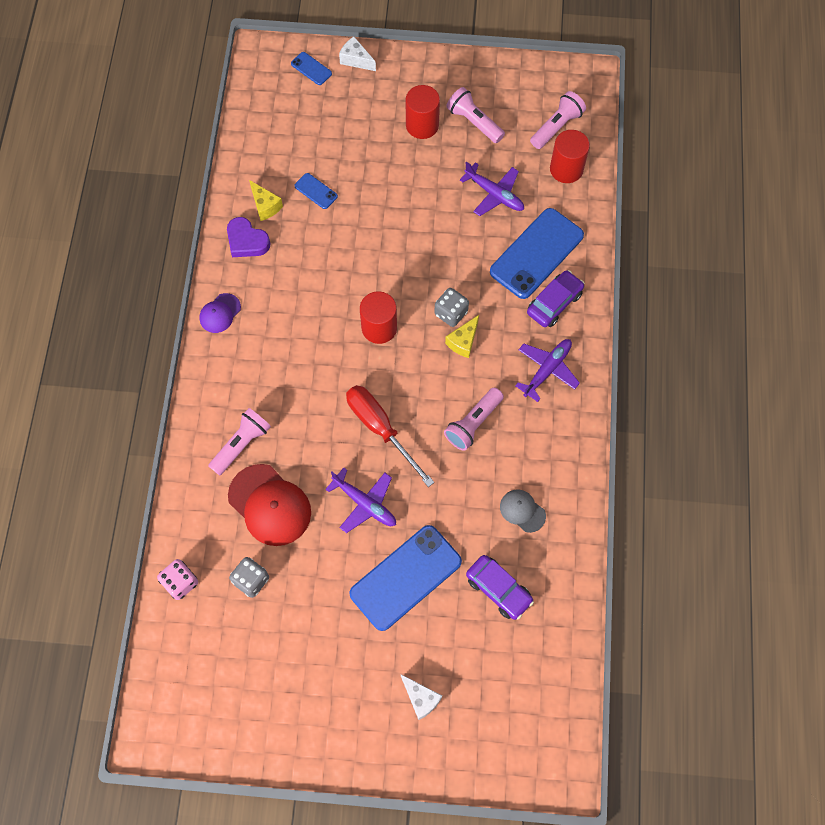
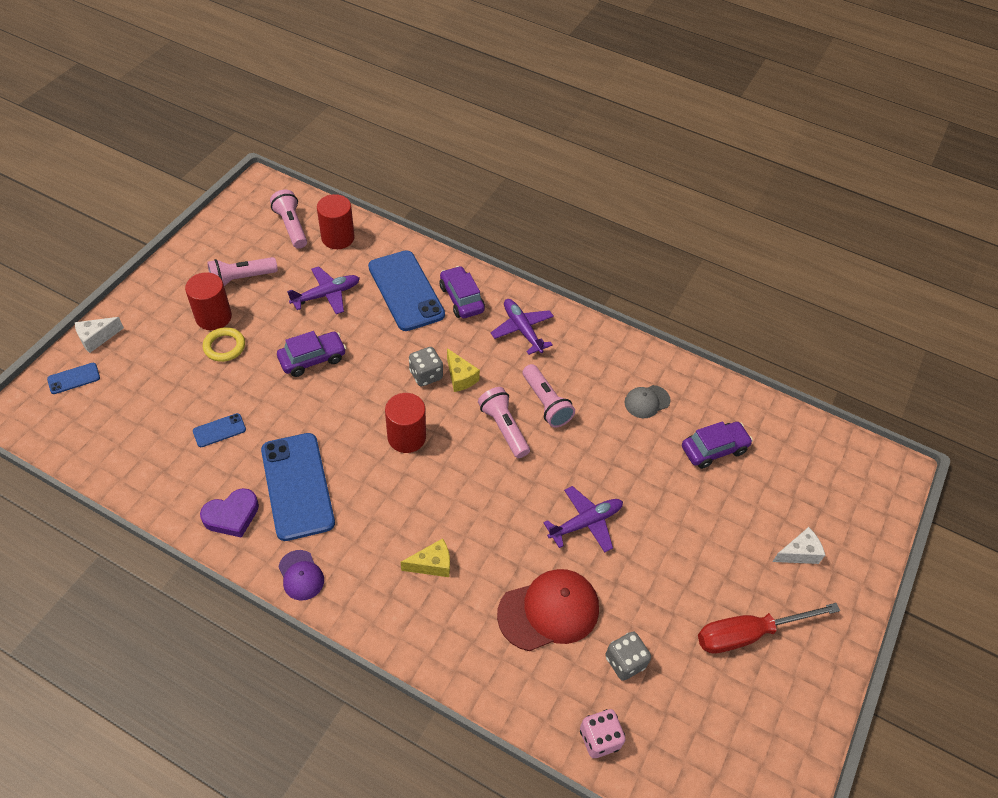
camera: 70 degrees left, 15 degrees down
(241, 444) = (467, 612): pink flashlight -> pink flashlight (504, 428)
(265, 206) = (202, 482): yellow cheese -> yellow cheese (432, 564)
(380, 428) = (513, 478): red screwdriver -> red screwdriver (748, 633)
(396, 150) = (224, 346): none -> yellow ring
(405, 577) = (675, 518): blue phone -> blue phone (297, 486)
(420, 219) = (312, 359): none -> purple car

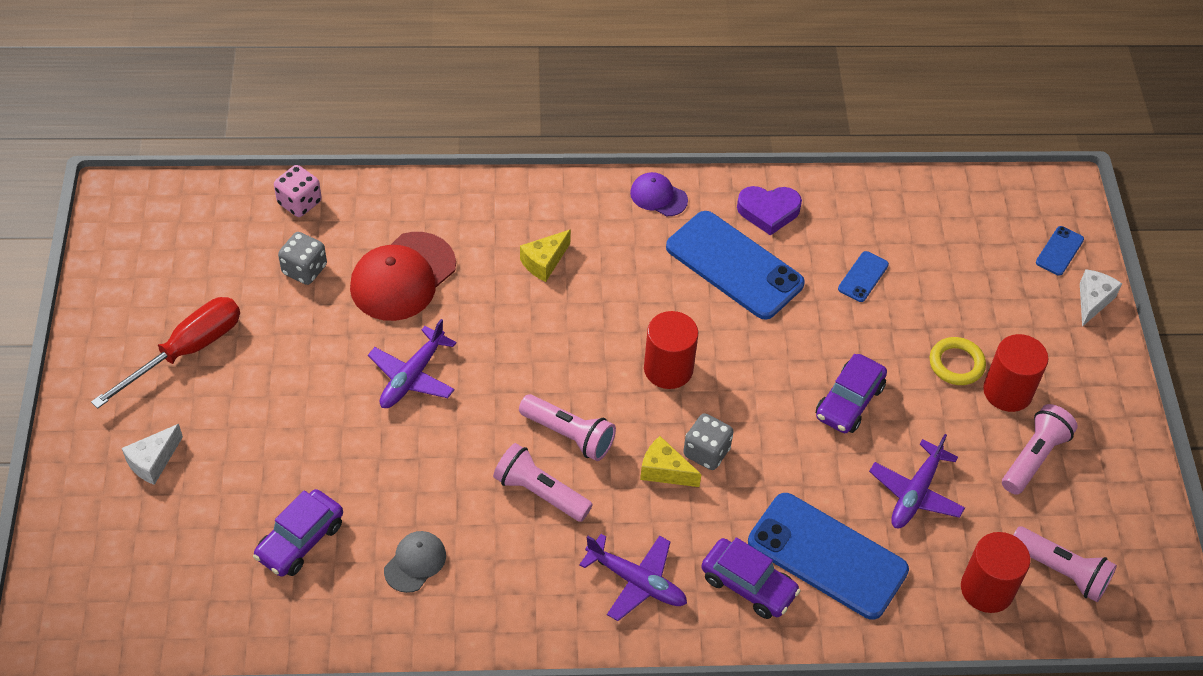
camera: 150 degrees right, 0 degrees up
(232, 515) = (768, 211): purple heart -> purple heart turned 120 degrees counterclockwise

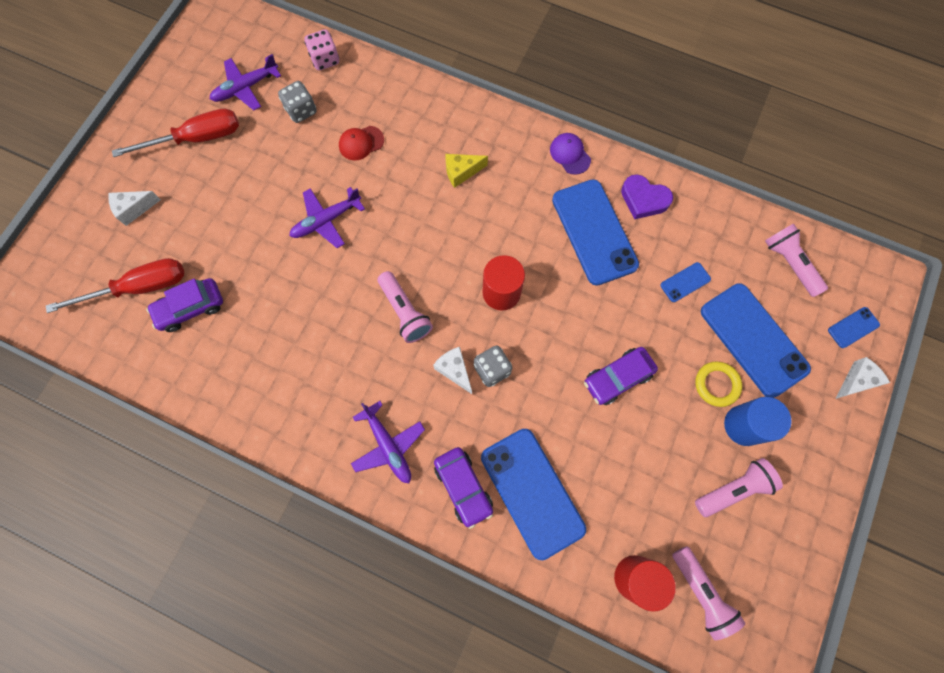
camera: 30 degrees right, 20 degrees up
(217, 546) = (139, 288): none -> red screwdriver
(403, 277) = (361, 143): red cap -> red cap, size x0.54
(415, 562) = (252, 359): grey cap -> none
(540, 492) = (361, 346): pink flashlight -> pink flashlight (789, 263)
(664, 471) = (454, 370): yellow cheese -> white cheese
(916, 493) = (626, 474): purple plane -> purple plane (246, 88)
(967, 304) = (753, 340): none -> blue phone
(1007, 391) = (744, 425): red cylinder -> blue cylinder

